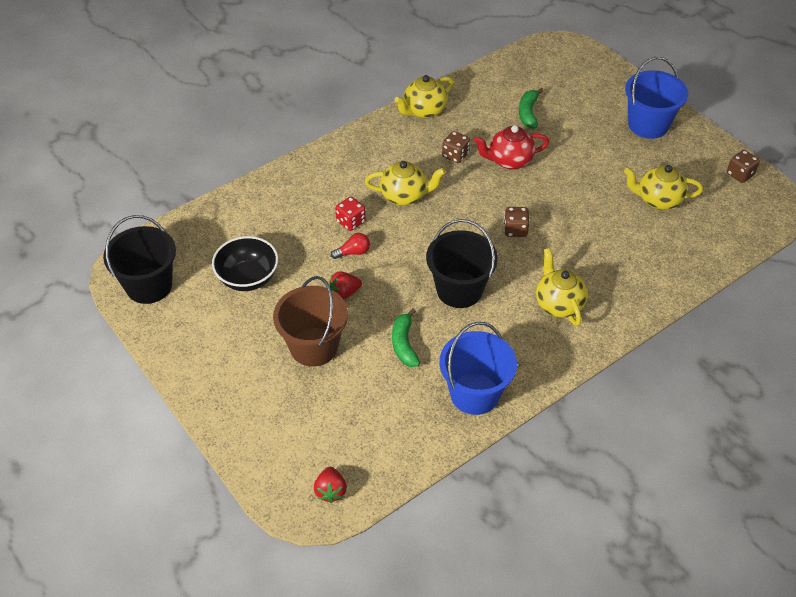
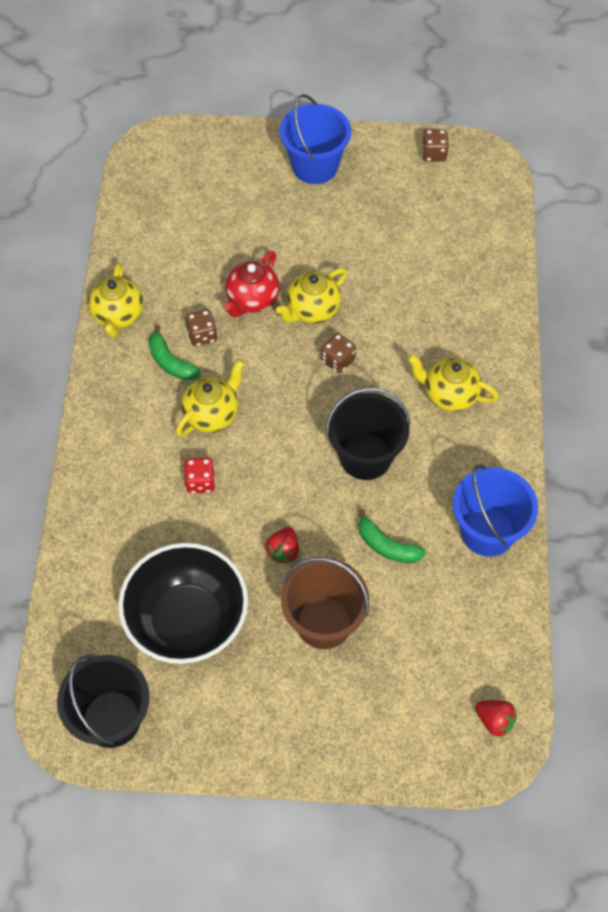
camera: 50 degrees left, 10 degrees up
(248, 278) = (187, 621): black bowl -> black bowl, size x1.55
(353, 252) = (241, 508): red light bulb -> none
(528, 113) = (208, 239): green banana -> green banana (171, 362)
(658, 200) = (405, 232): yellow teapot -> yellow teapot (312, 310)

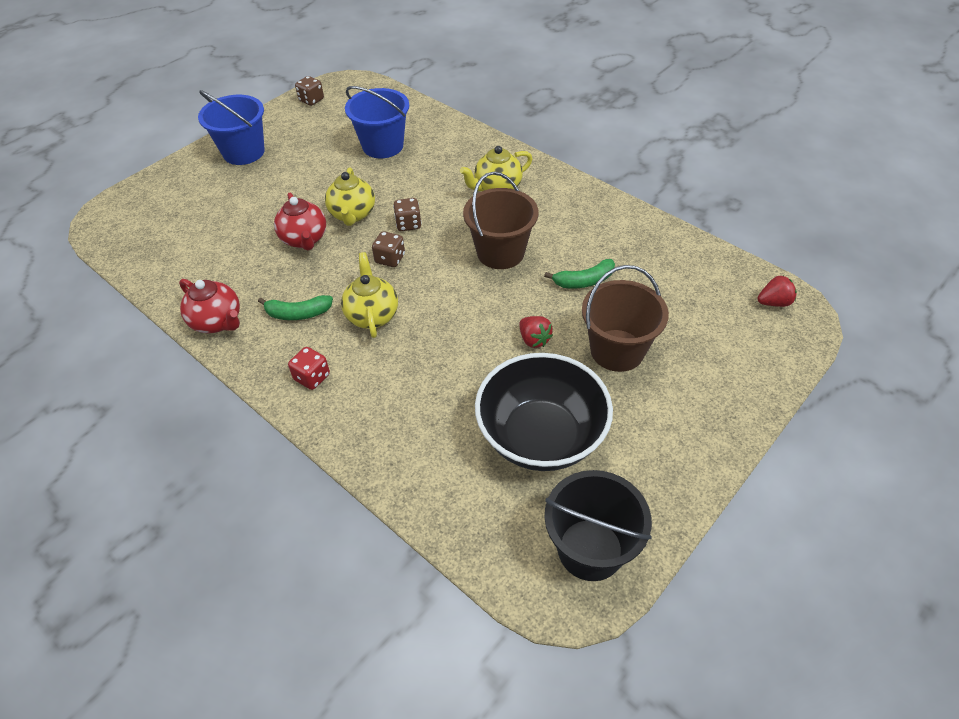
camera: 50 degrees left, 10 degrees down
(118, 316) = (217, 322): yellow teapot -> red teapot
(200, 482) = (423, 355): red dice -> red dice (312, 377)
(202, 336) = (299, 283): brown dice -> brown dice (390, 259)
(365, 456) = (500, 252): black bucket -> brown bucket
(487, 531) = (620, 226): blue bucket -> blue bucket (383, 146)

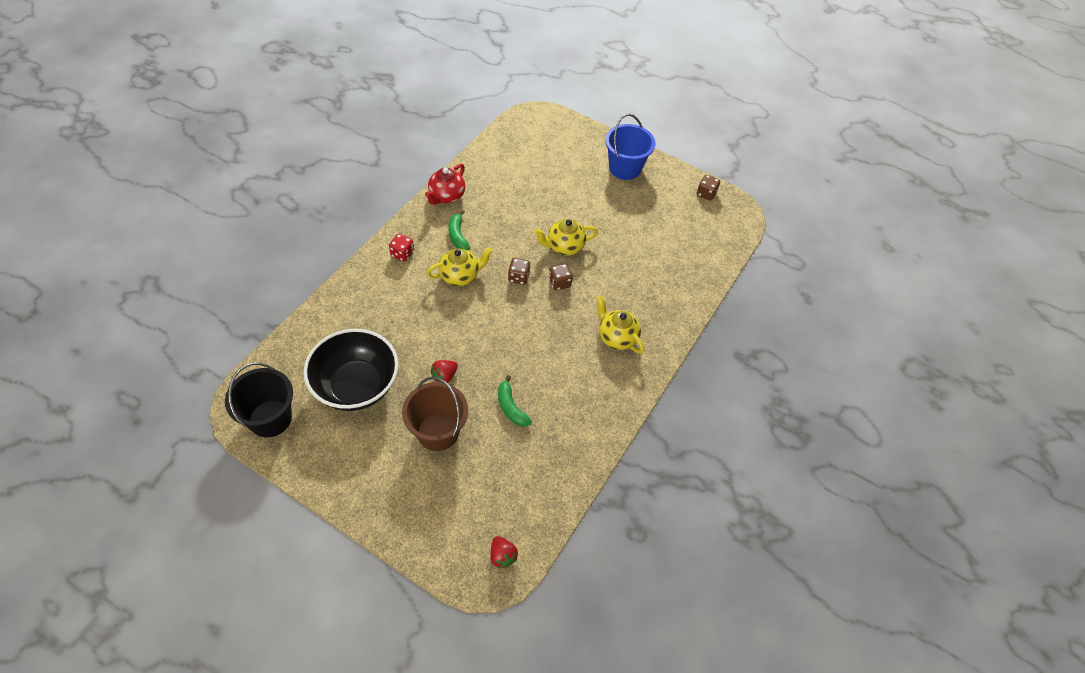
camera: 75 degrees right, 5 degrees up
(304, 239) = (532, 224): red teapot -> none
(383, 146) = (655, 251): blue bucket -> none
(500, 252) = (536, 347): brown bucket -> none

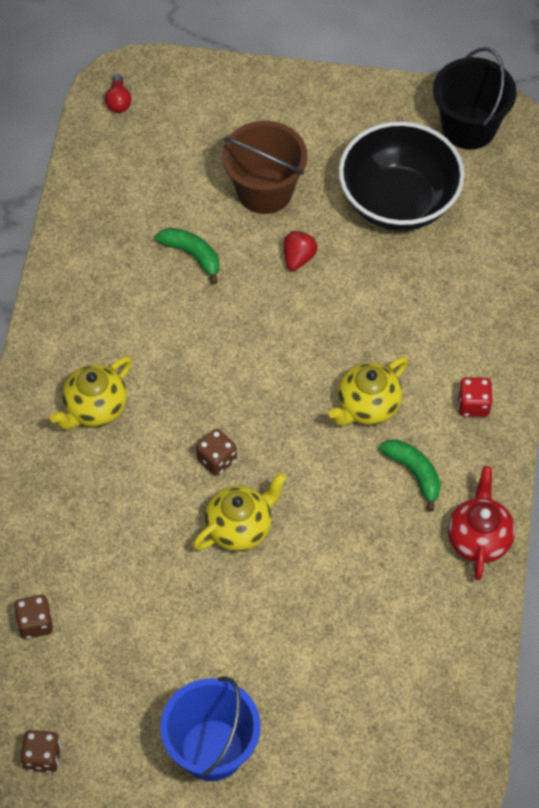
camera: 160 degrees right, 5 degrees up
(502, 556) = (118, 101): red strawberry -> red light bulb
(518, 277) = (282, 442): brown dice -> brown dice (35, 623)
(616, 337) = (95, 408): yellow teapot -> yellow teapot turned 105 degrees clockwise

